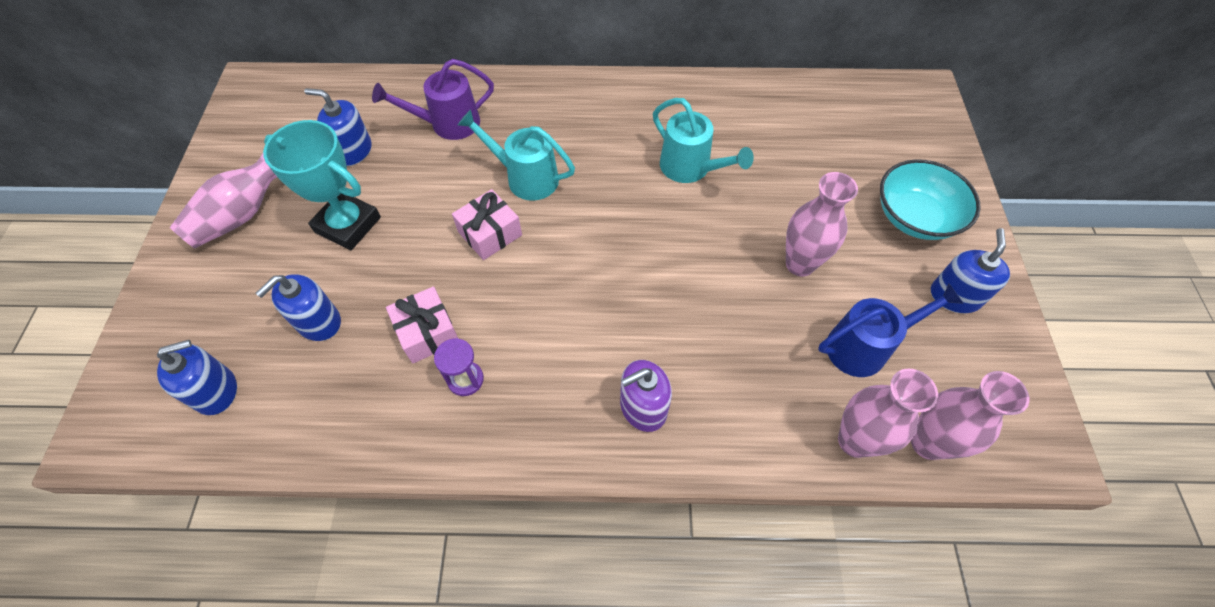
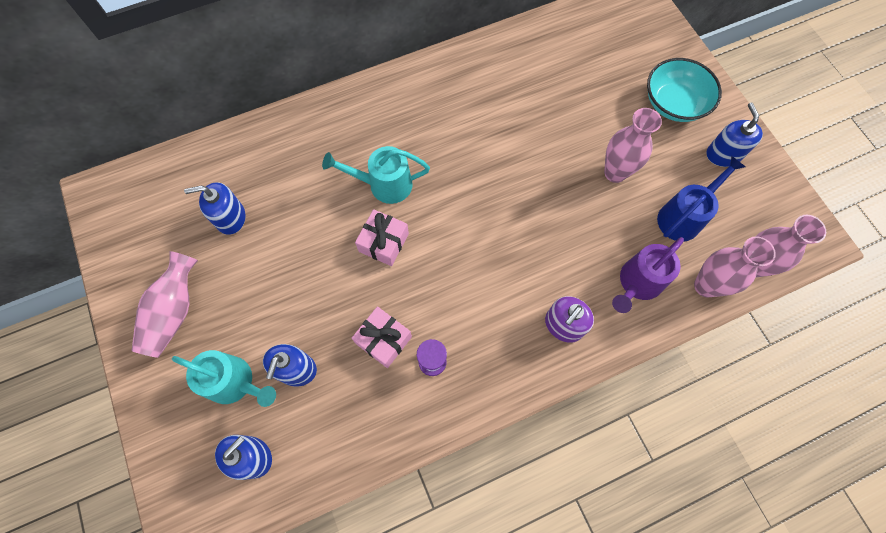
camera: 25 degrees left, 10 degrees up
(348, 225) = (268, 283): turquoise trophy -> none
(448, 124) = (294, 163): purple watering can -> purple watering can (637, 283)
(691, 168) = (503, 126): turquoise watering can -> turquoise watering can (235, 382)

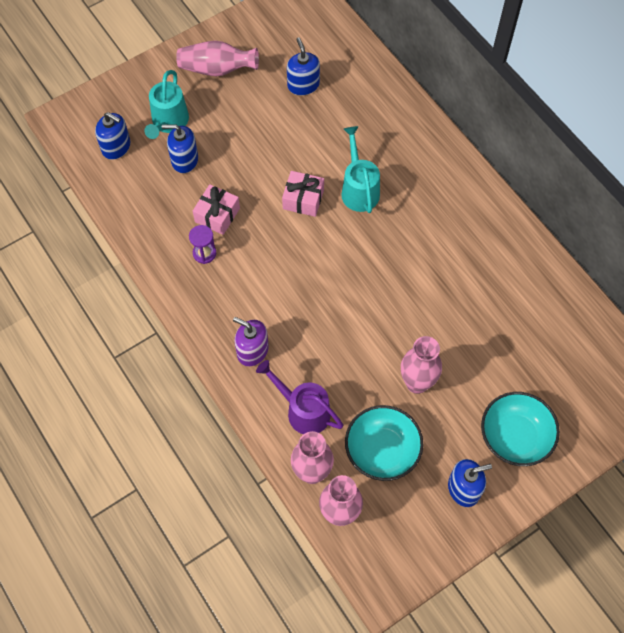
camera: 80 degrees right, 5 degrees down
(683, 216) = (382, 450): blue watering can -> turquoise bowl

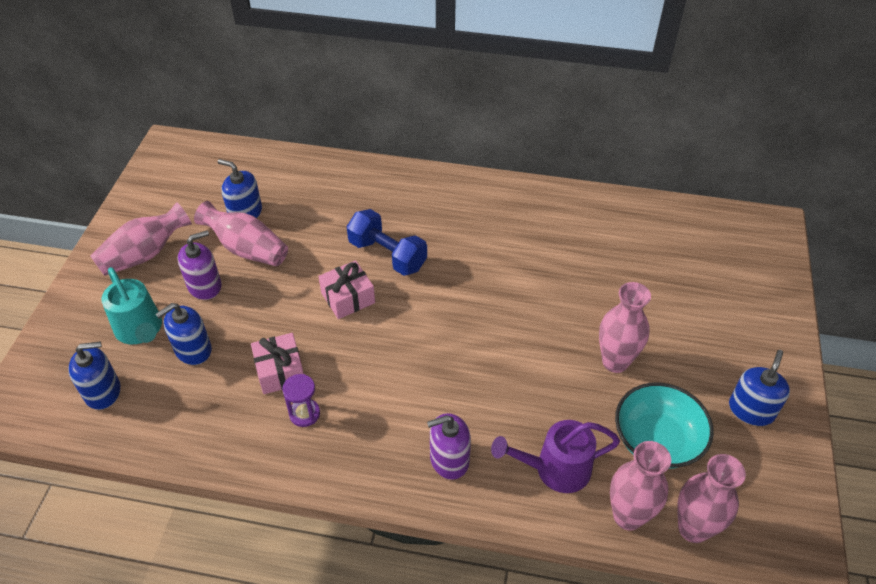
camera: 45 degrees left, 15 degrees down
(230, 120) = (204, 286): none -> purple soap dispenser
(278, 113) = (246, 249): none -> pink vase
(359, 189) = (387, 255): turquoise watering can -> blue dumbbell
(515, 436) = (732, 336): turquoise bowl -> none

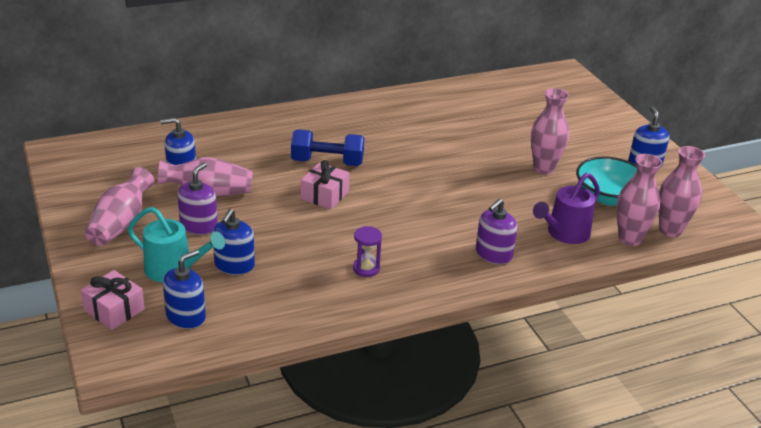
camera: 35 degrees left, 15 degrees down
(280, 371) = (320, 253): pink gift -> pink gift (114, 310)

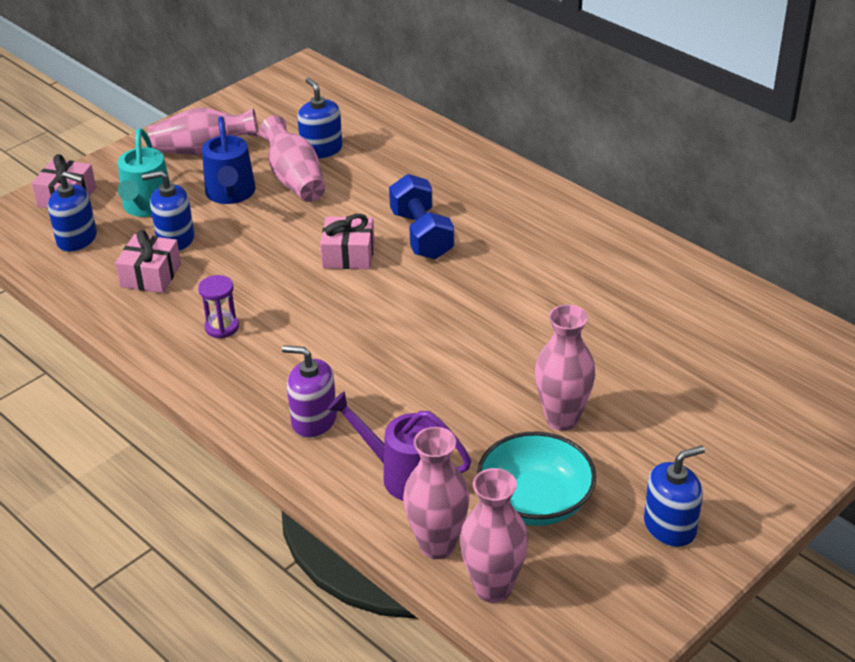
camera: 70 degrees right, 5 degrees up
(199, 226) = (231, 194): purple soap dispenser -> blue watering can
(273, 288) = (151, 275): none -> pink gift

